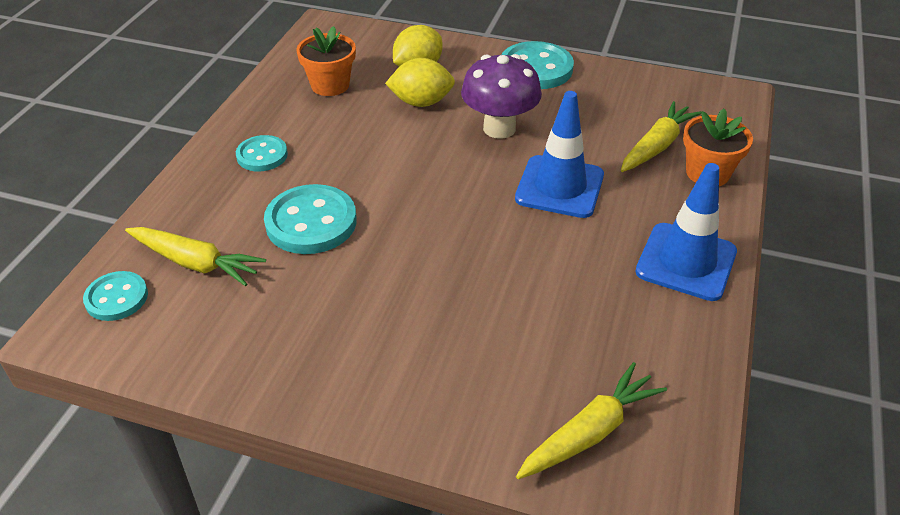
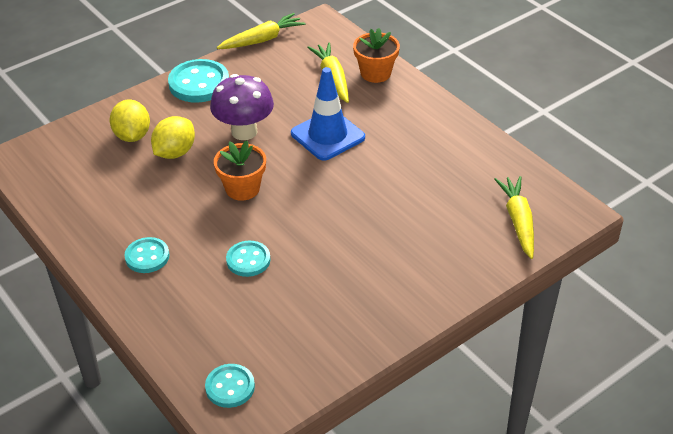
camera: 55 degrees left, 0 degrees up
(195, 263) = (233, 333): yellow carrot -> yellow carrot (262, 40)
(311, 222) = (248, 260): turquoise button -> turquoise button, size x0.61
(330, 85) = (100, 188): orange flower pot -> orange flower pot (242, 188)
(686, 262) = (435, 122): blue traffic cone -> none

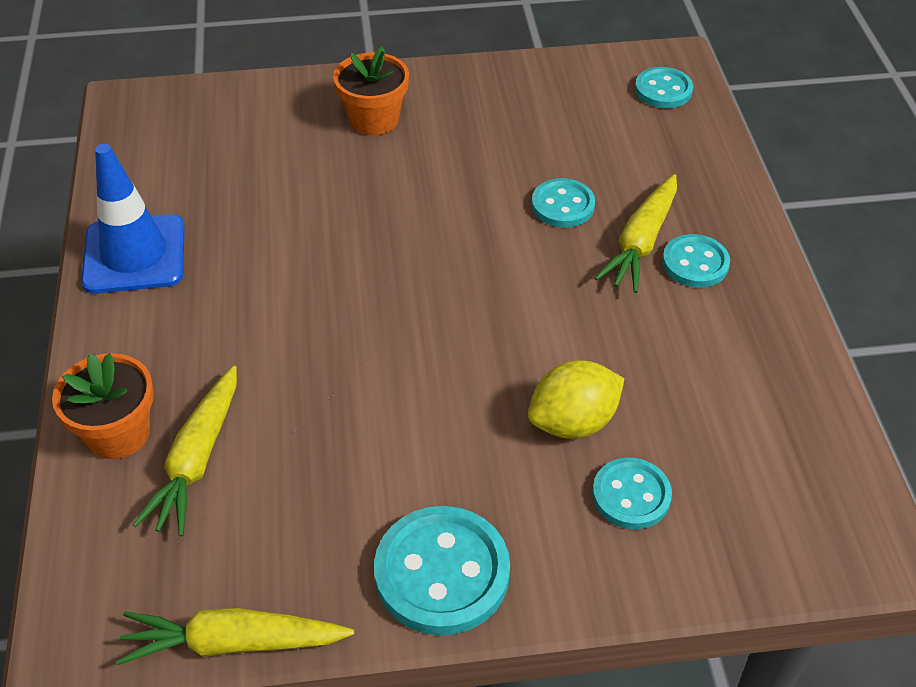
camera: 150 degrees left, 5 degrees up
(132, 136) = (631, 495): yellow lemon -> turquoise button
(242, 188) = (505, 308): orange flower pot -> orange flower pot (374, 119)
(244, 131) = (434, 412): purple mushroom -> none
(327, 135) = (312, 342): blue traffic cone -> blue traffic cone (134, 254)
(518, 221) = (204, 119): yellow carrot -> yellow carrot (641, 242)

